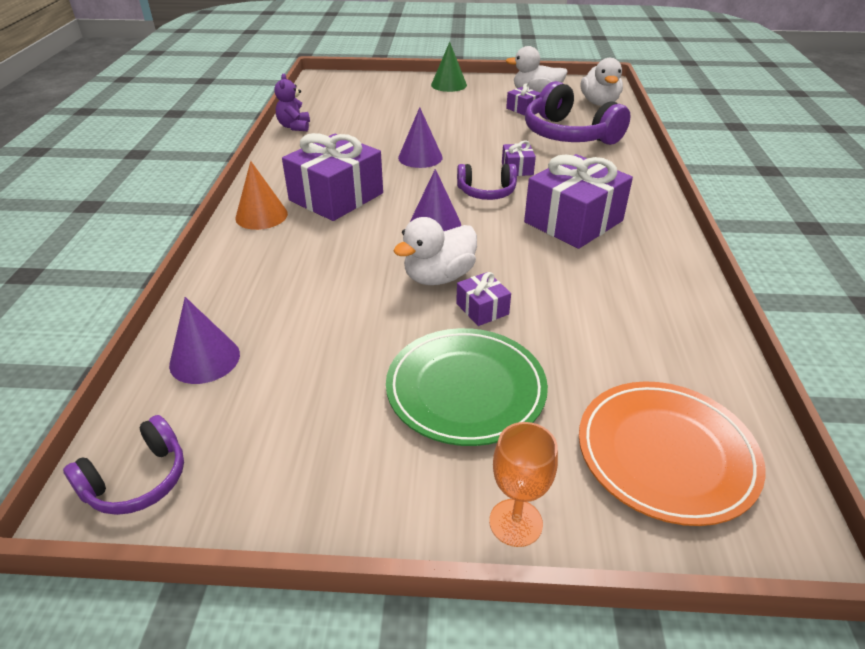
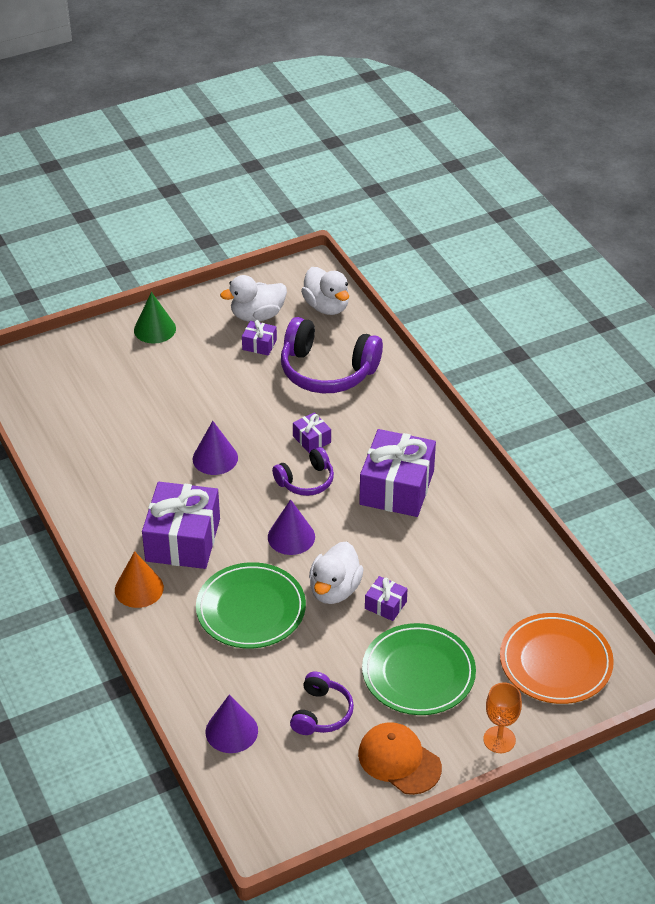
camera: 30 degrees left, 5 degrees up
(137, 480) = (274, 820): purple headphones -> purple headphones (321, 713)
(294, 127) = (53, 461): purple teddy bear -> none
(340, 263) = (251, 609): none -> green plate
(355, 482) = (399, 760): none -> orange cap

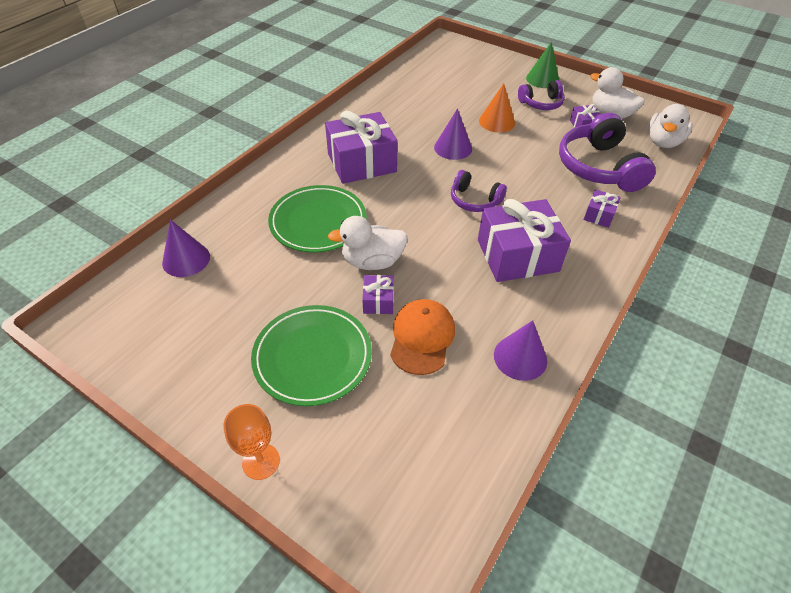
camera: 60 degrees right, 5 degrees up
(139, 588) = (300, 160): orange cone -> orange cone (497, 122)
(291, 537) = (409, 215): purple cone -> purple cone (520, 357)
(312, 439) = (520, 187): purple gift -> purple gift (599, 215)
(321, 713) = (230, 306): purple headphones -> purple headphones (541, 103)
(399, 760) = (198, 384): orange cap -> orange cap (422, 338)
(555, 662) = (395, 473): orange plate -> none

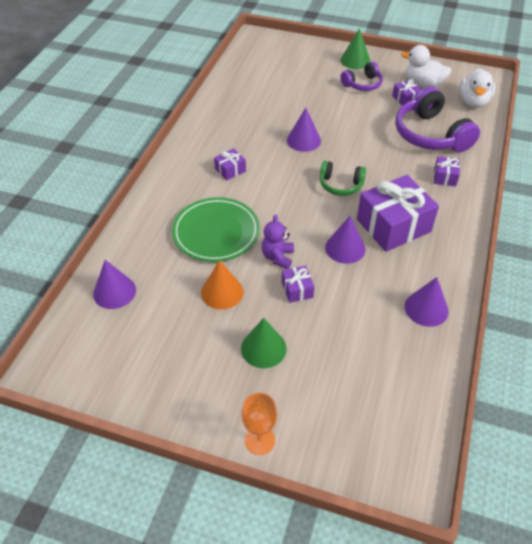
camera: 15 degrees left, 0 degrees up
(312, 357) = (263, 348): green plate -> green cone
(362, 163) = (230, 170): purple gift -> purple gift, size x0.46
(372, 261) = (277, 257): white duck -> purple teddy bear
(422, 338) = (344, 311): orange cap -> none
(451, 268) = (345, 248): none -> purple cone
(474, 200) = (340, 185): purple headphones -> green headphones
(497, 122) = (331, 108): orange cone -> orange cone (222, 292)

